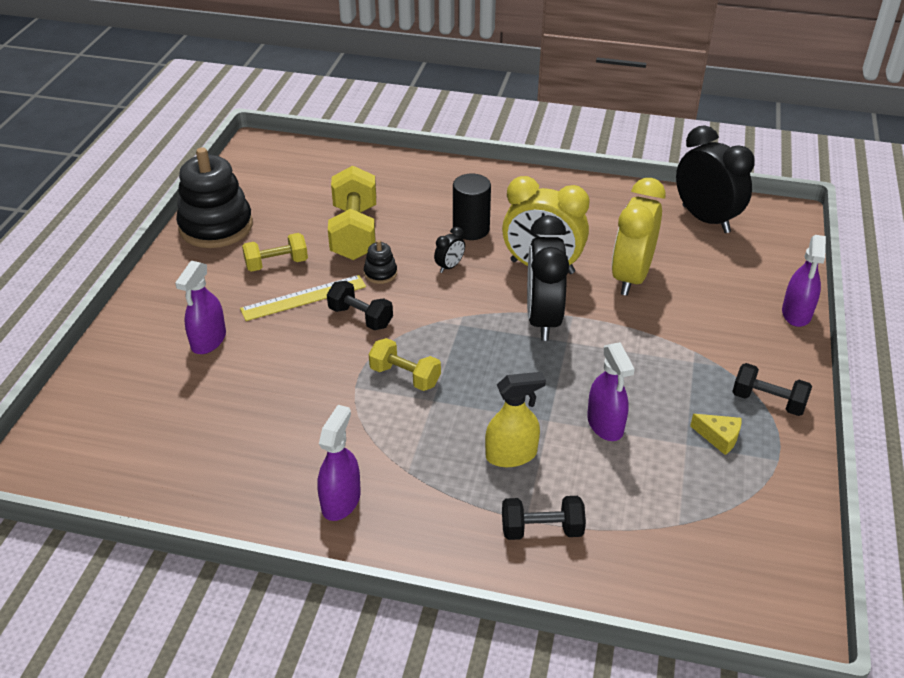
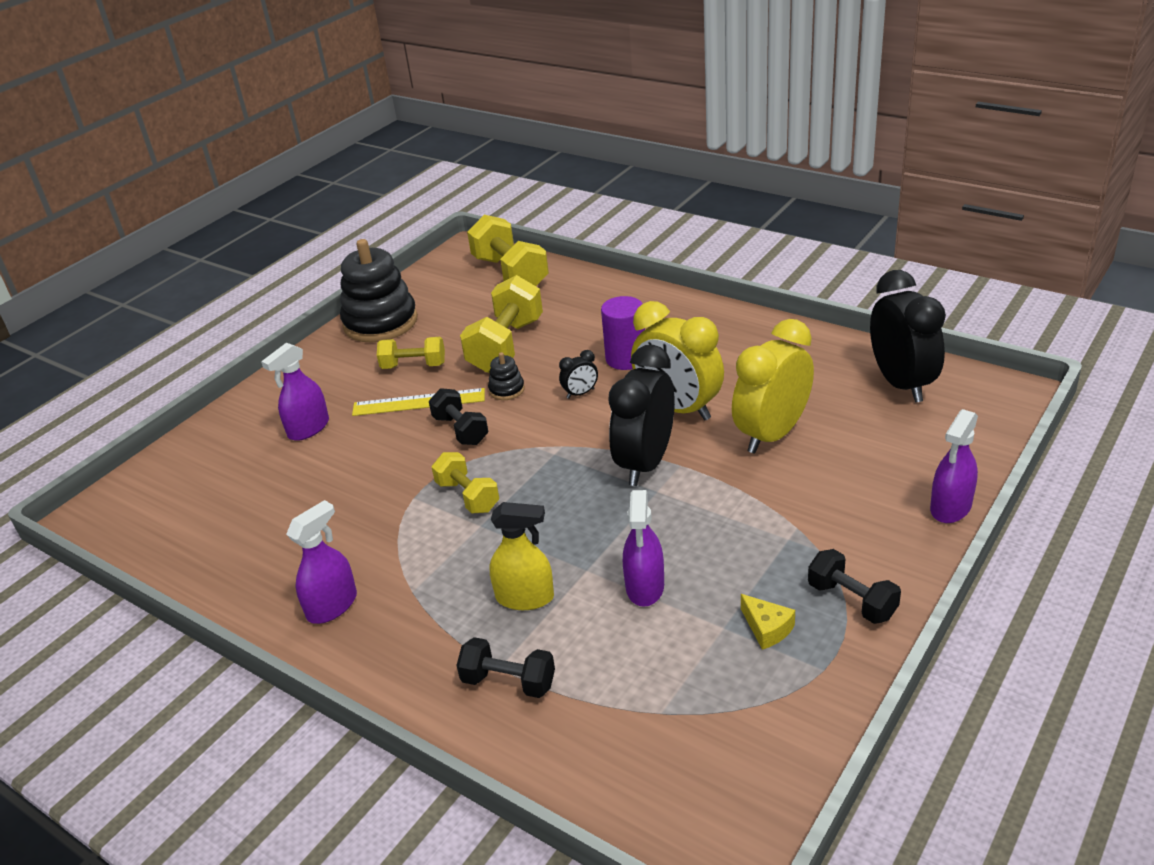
camera: 25 degrees right, 5 degrees down
(316, 163) = (510, 273): none -> yellow dumbbell
(471, 229) = (626, 359): black cylinder -> purple cylinder

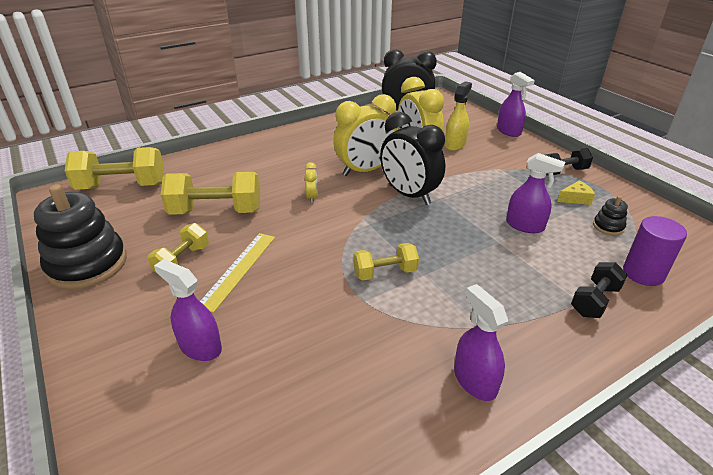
camera: 70 degrees left, 0 degrees up
(308, 428) = (200, 347): purple spray bottle -> purple spray bottle turned 150 degrees clockwise
(460, 430) = (300, 257): black dumbbell -> none
(506, 346) = (216, 211): yellow dumbbell -> yellow dumbbell turned 45 degrees counterclockwise
(506, 390) = (272, 224): black stacking toy -> black stacking toy (608, 226)
(525, 597) = (513, 273): yellow spray bottle -> yellow spray bottle (455, 144)
(580, 393) = (312, 197): black clock -> yellow clock
(626, 359) = (293, 172): purple cylinder -> purple cylinder (643, 273)

